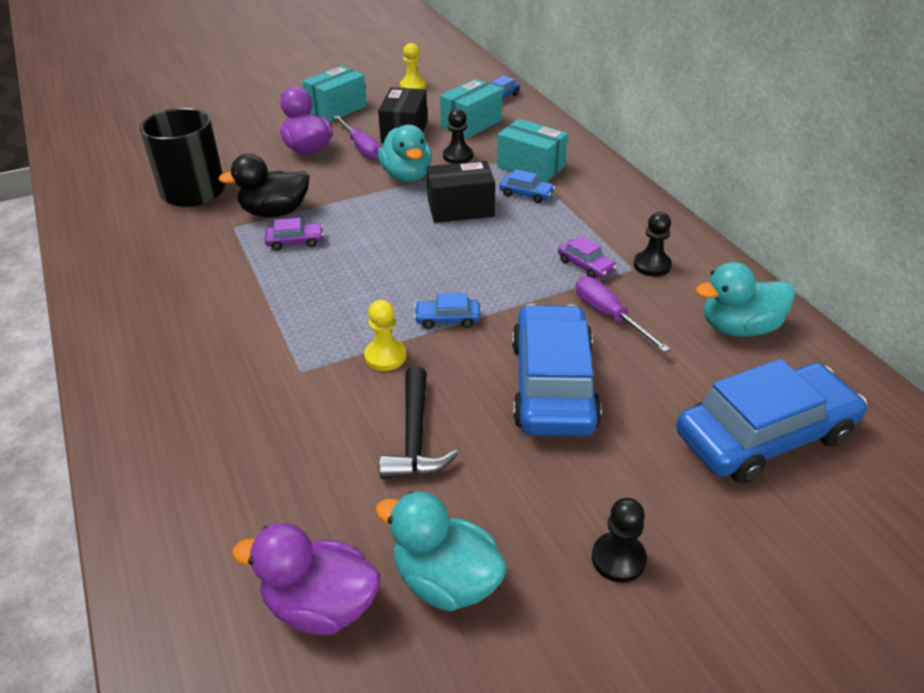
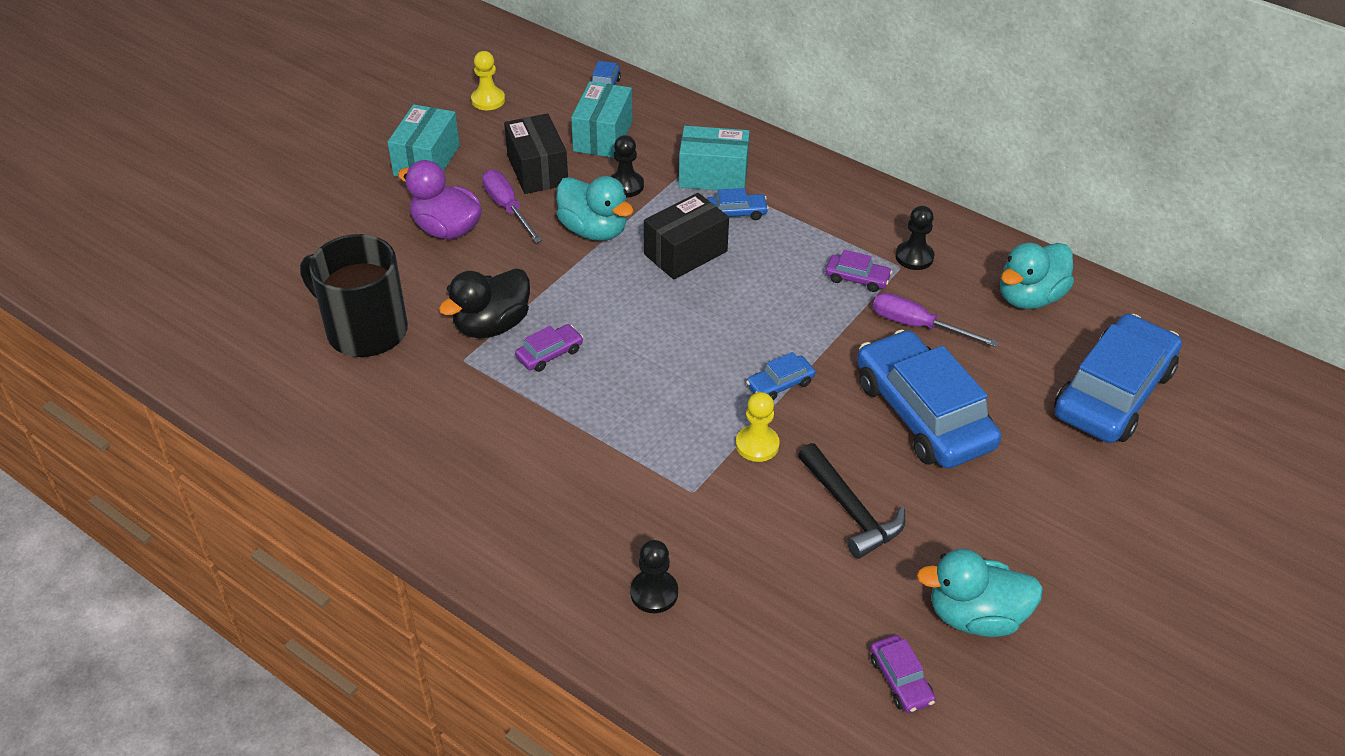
camera: 30 degrees left, 5 degrees up
(321, 606) = (900, 680): purple duck -> purple car
(361, 148) = (507, 208): purple screwdriver -> purple screwdriver turned 150 degrees counterclockwise
(618, 559) = (1081, 541): black pawn -> black pawn (654, 593)

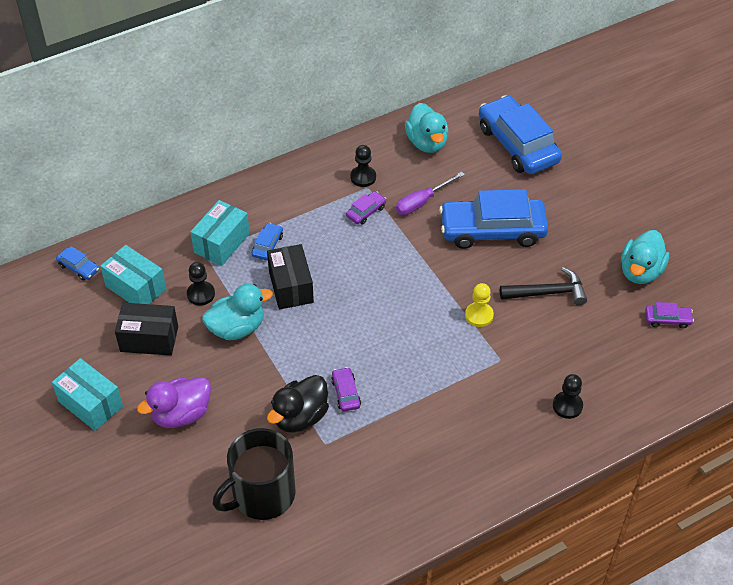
camera: 65 degrees left, 5 degrees up
(488, 100) = (41, 343): yellow pawn -> none
(492, 325) = (300, 417): black duck -> black duck turned 60 degrees clockwise
(507, 208) = (180, 370): purple screwdriver -> none
(780, 384) = (436, 285): blue car -> none

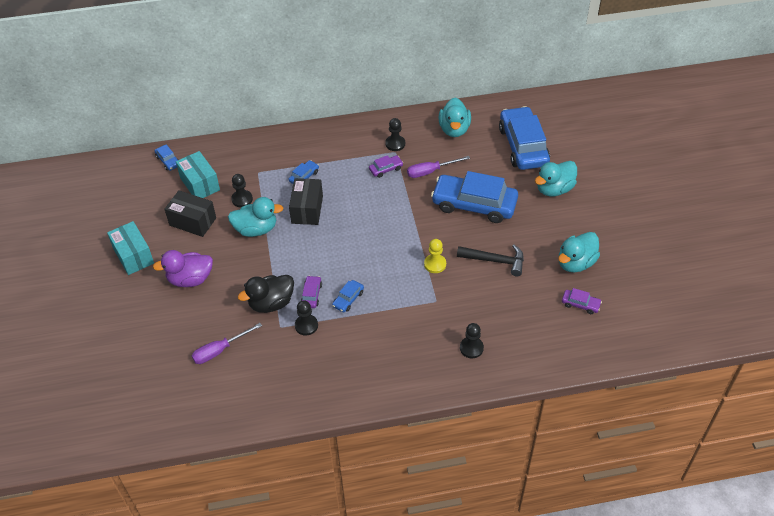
camera: 20 degrees right, 0 degrees up
(221, 243) = (273, 167): turquoise box -> none
(262, 494) = (220, 350): black mug -> purple screwdriver
(357, 433) = (306, 325): none -> black pawn
(393, 386) = (348, 299): none -> blue car
(577, 189) = (554, 189): none -> turquoise duck

